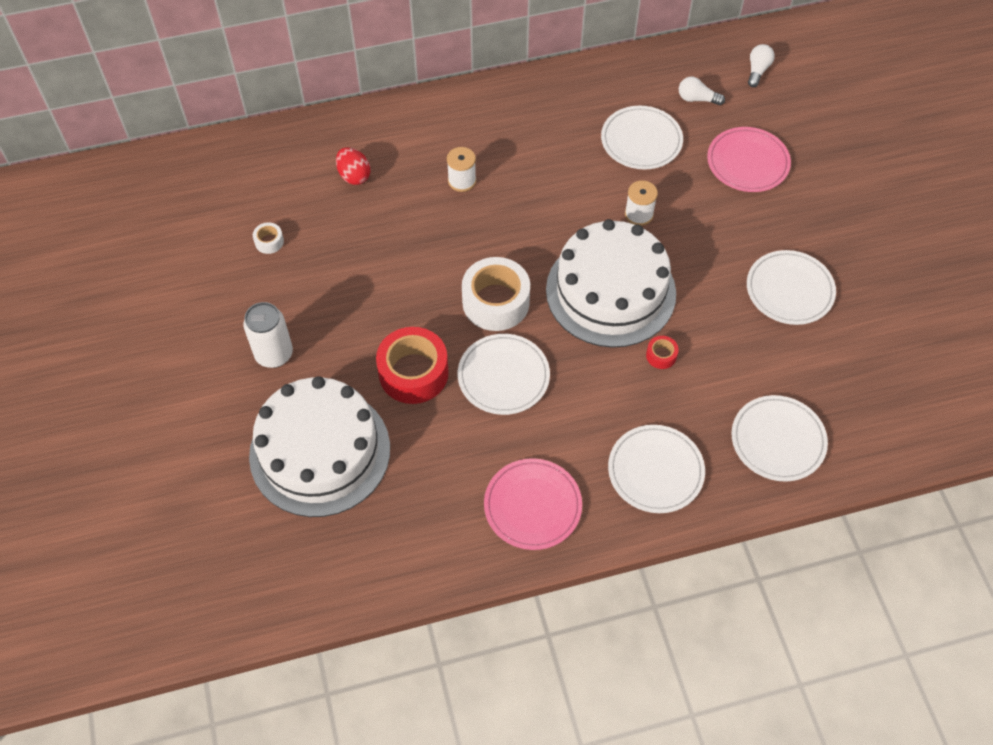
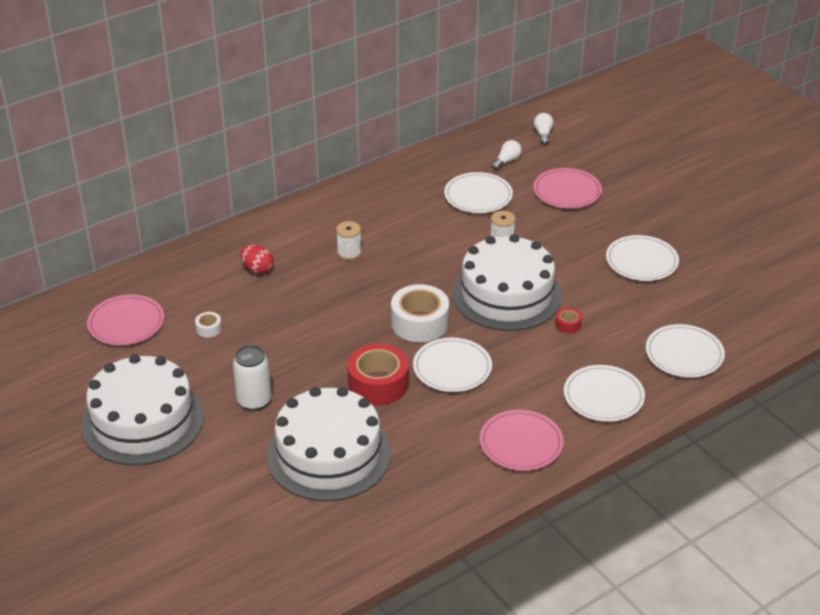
camera: 20 degrees left, 20 degrees down
(151, 344) = (143, 421): none -> white cake
(189, 209) = (126, 323): none -> pink plate
(697, 99) = (507, 161): white light bulb -> white light bulb turned 135 degrees clockwise

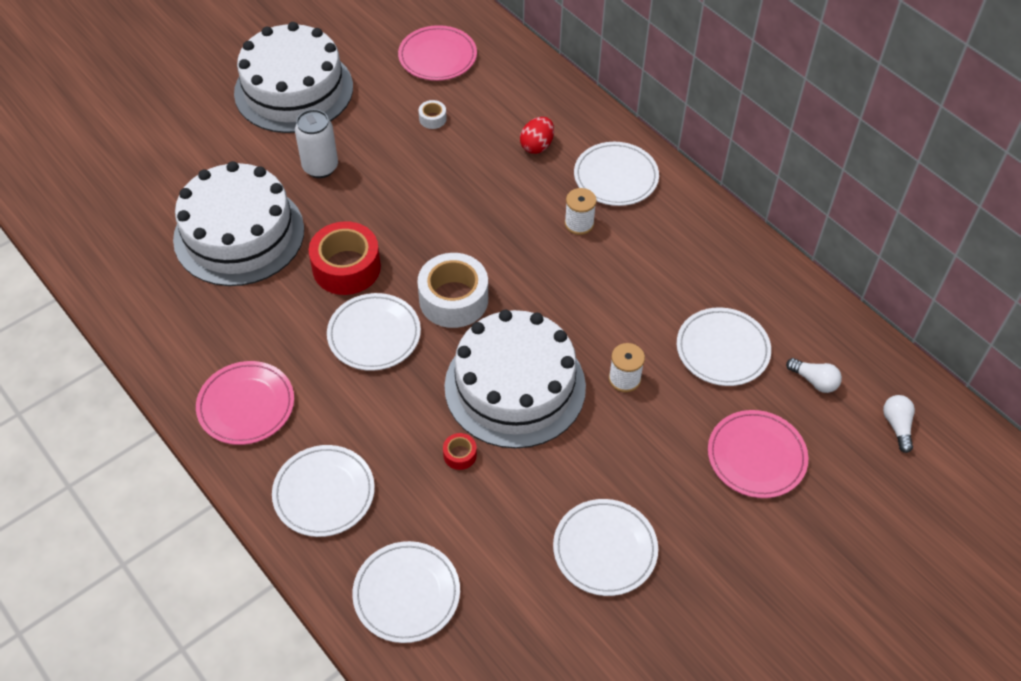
camera: 85 degrees right, 15 degrees up
(302, 230) = (616, 177): none -> white plate
(543, 134) = (897, 426): white light bulb -> white light bulb turned 90 degrees counterclockwise

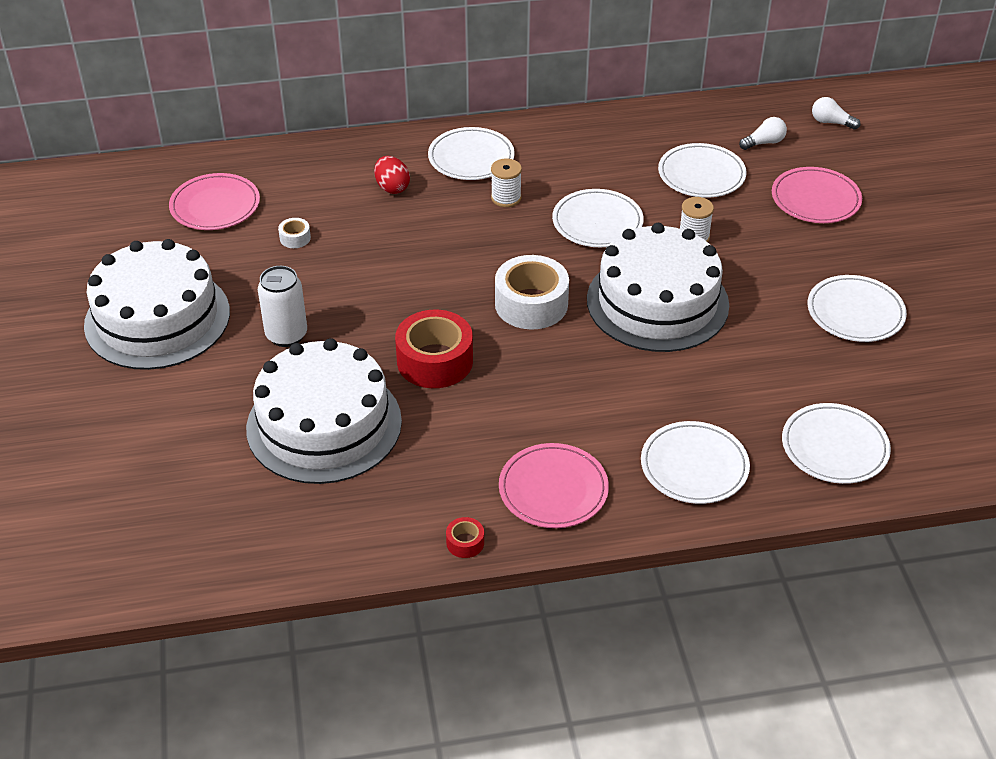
camera: 60 degrees left, 10 degrees down
(374, 334) = (533, 370): white plate -> white plate (597, 222)
(460, 455) = (708, 362): red tape -> red tape (465, 542)

